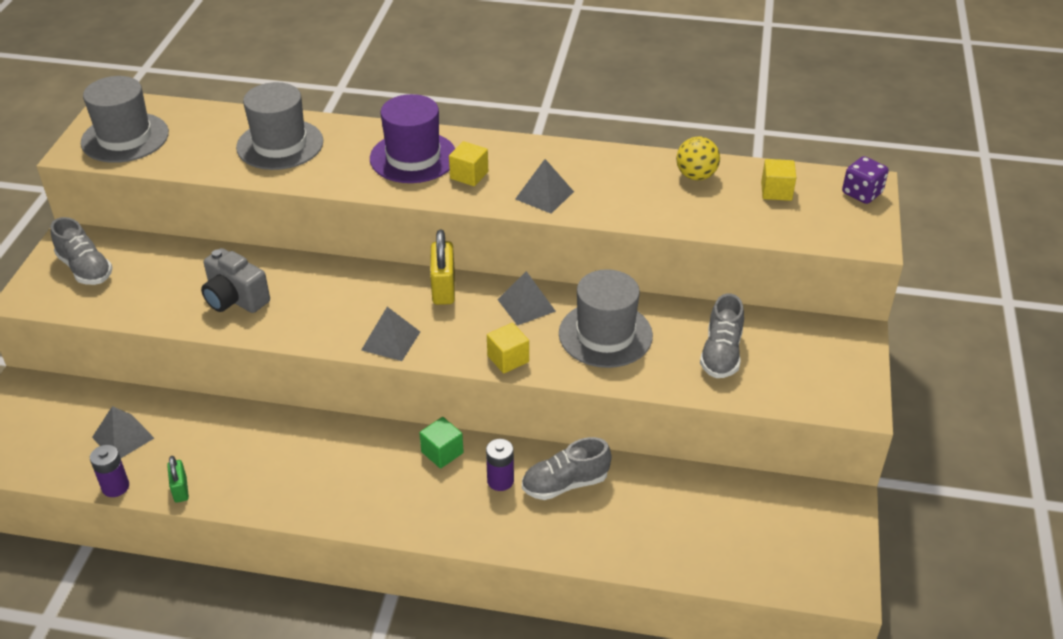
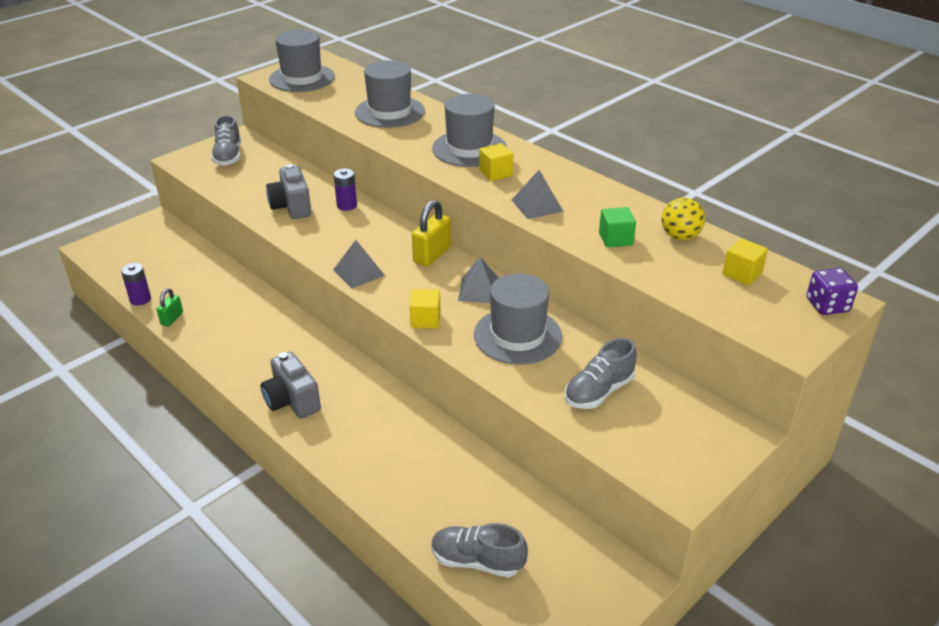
camera: 35 degrees right, 5 degrees down
(123, 437) = (175, 273): grey pyramid -> none
(410, 508) = (292, 401): none -> grey camera
(413, 157) = (469, 148): purple hat -> grey hat
(442, 452) = (351, 376): green cube -> green cube (615, 239)
(500, 481) = (371, 415): purple battery -> purple battery (346, 205)
(565, 484) = (414, 441): grey shoe -> grey shoe (477, 561)

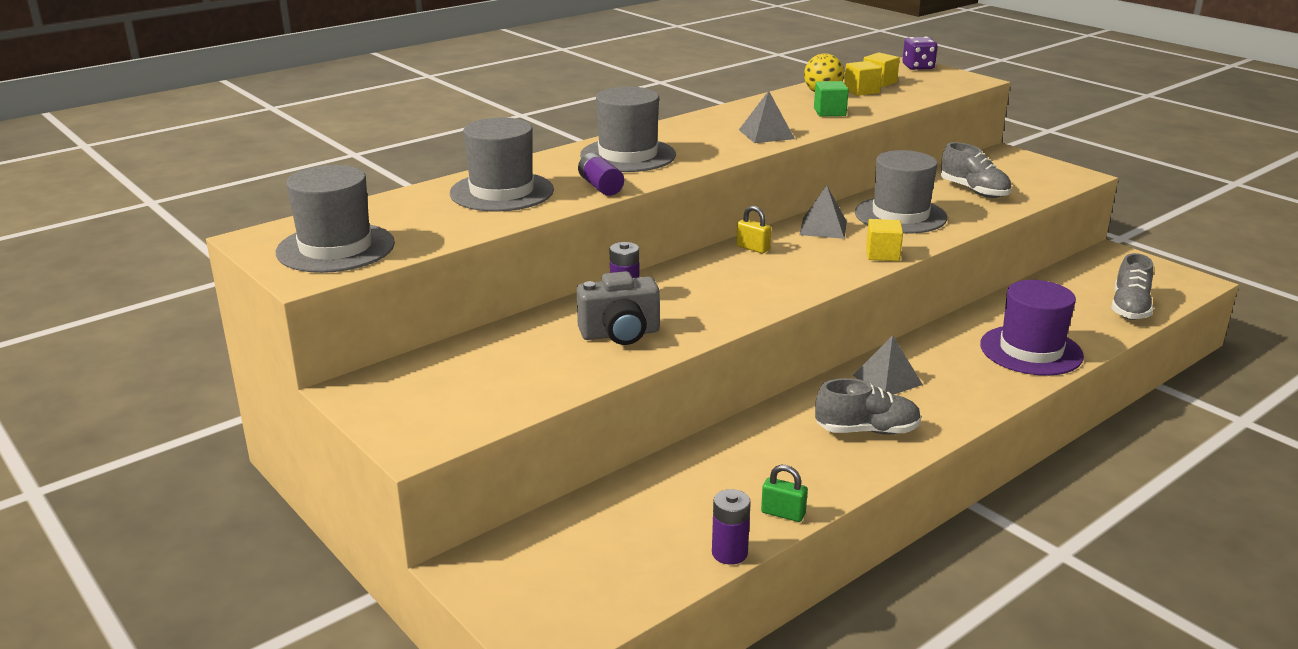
camera: 85 degrees left, 10 degrees down
(228, 156) = (427, 395): grey shoe -> grey shoe (867, 430)
(292, 401) = (946, 404): grey camera -> none
(359, 272) = (792, 288): grey pyramid -> grey pyramid (887, 380)
(379, 464) = (1031, 350): none -> purple hat
(401, 142) = (600, 186): none -> purple battery
(432, 255) = (753, 248): yellow padlock -> yellow padlock, size x0.60
(495, 173) = (692, 146): yellow cube -> yellow cube (861, 91)

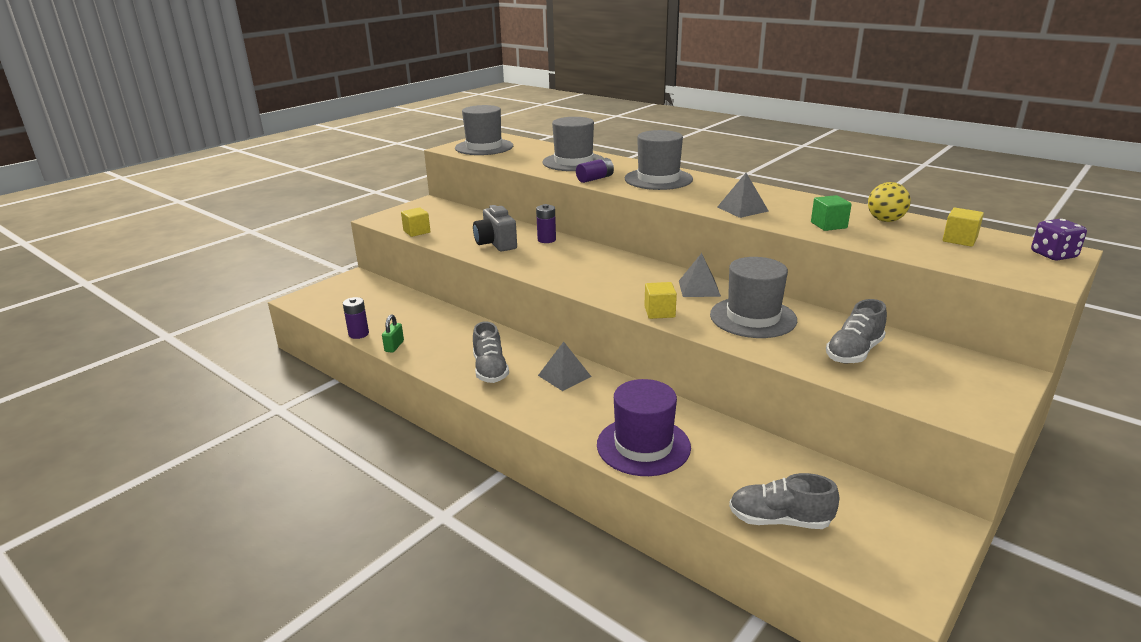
camera: 80 degrees right, 0 degrees up
(753, 248) = (642, 267): yellow padlock -> none
(861, 91) = (915, 234): yellow cube -> yellow cube (417, 231)

